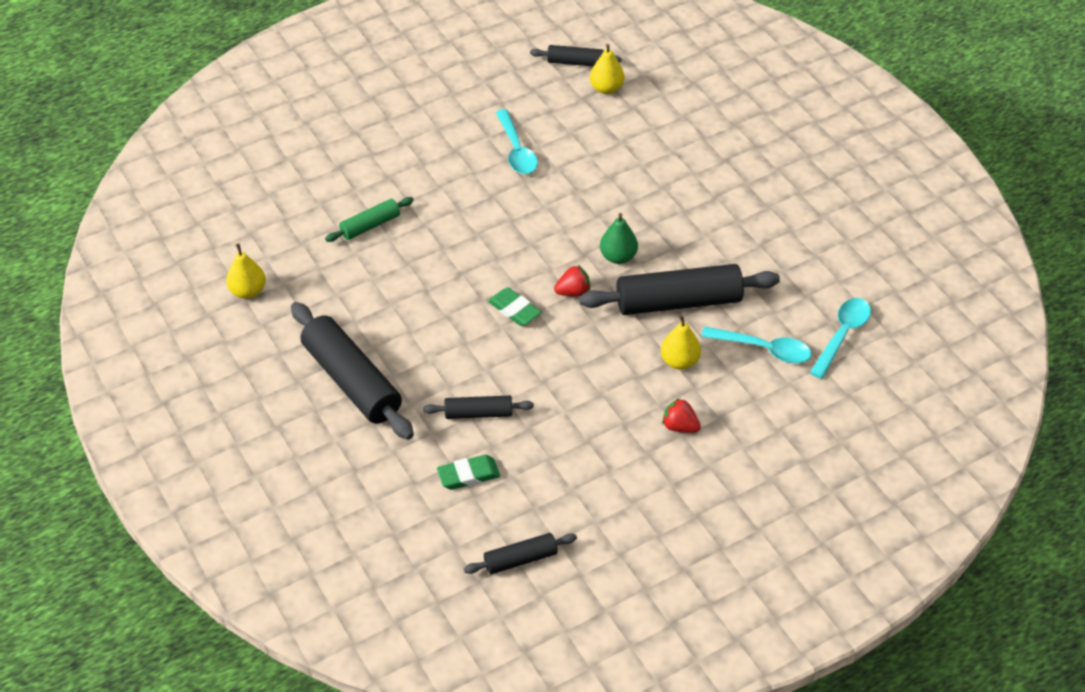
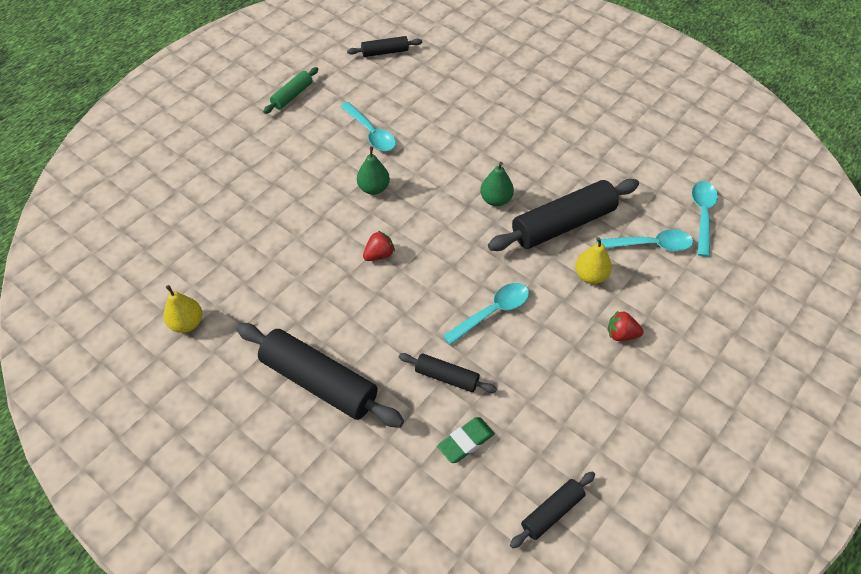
camera: 20 degrees left, 5 degrees up
(370, 225) = (275, 230): green rolling pin -> green rolling pin (292, 95)
(478, 413) = (447, 377): black rolling pin -> black rolling pin turned 45 degrees clockwise
(492, 210) = (374, 188): none -> green pear
(514, 310) = (433, 271): green eraser -> none
(555, 367) = (492, 312): none -> turquoise spoon
(573, 292) = (474, 240): red strawberry -> red strawberry (379, 255)
(606, 88) = (419, 66): yellow pear -> none

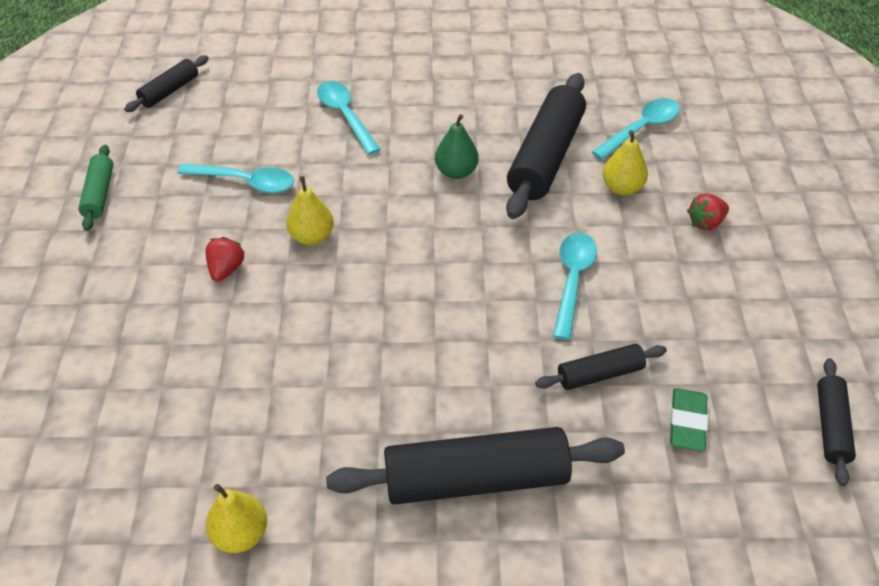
camera: 40 degrees left, 5 degrees down
(374, 188) = (312, 236): green pear -> yellow pear
(379, 255) = (394, 300): red strawberry -> red strawberry (226, 269)
(702, 215) = (654, 78): turquoise spoon -> turquoise spoon (345, 116)

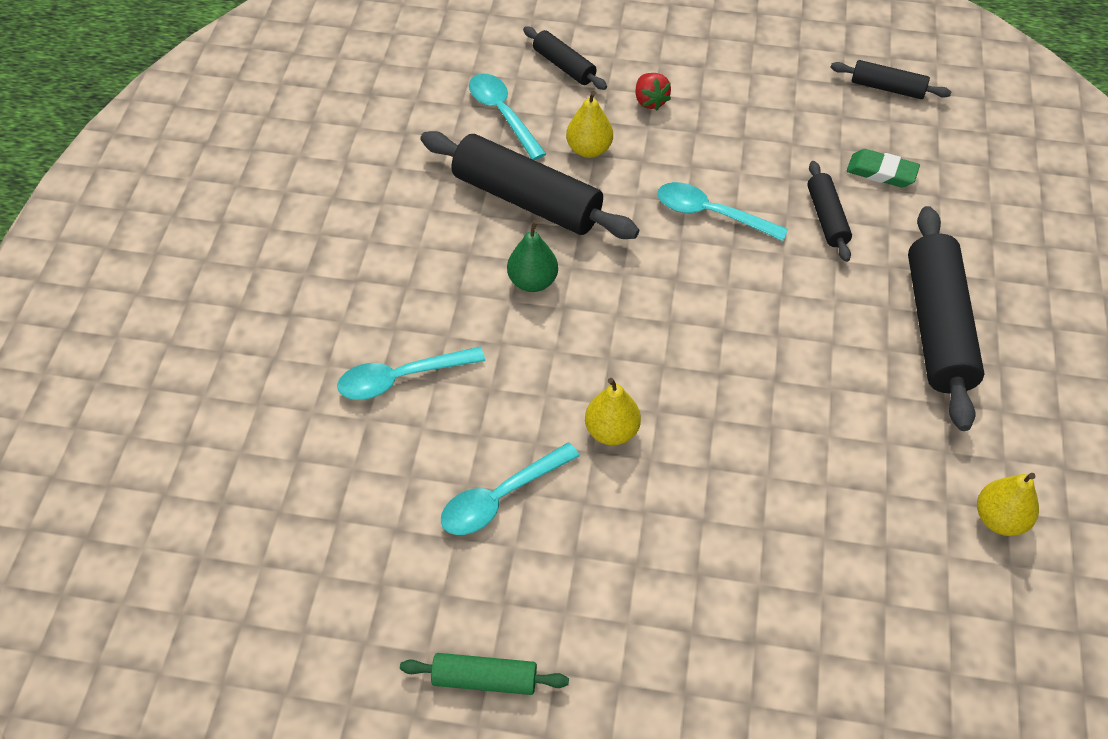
camera: 80 degrees left, 5 degrees up
(170, 91) = (278, 590): black rolling pin -> black rolling pin (564, 66)
(226, 269) = (651, 523): red strawberry -> none
(245, 182) = (501, 497): turquoise spoon -> turquoise spoon turned 150 degrees counterclockwise

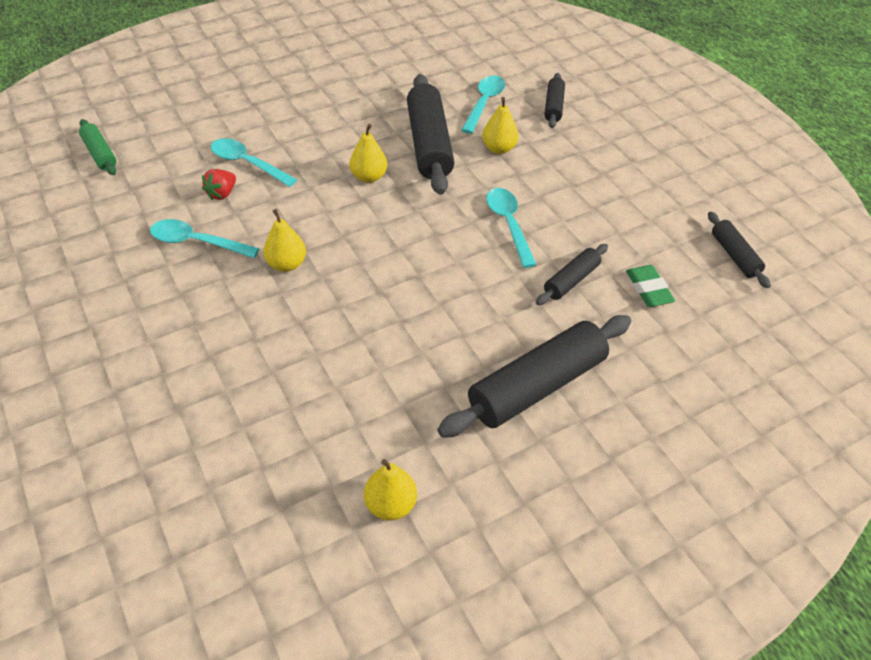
camera: 50 degrees right, 5 degrees down
(485, 679) = (65, 298): green rolling pin -> green rolling pin (100, 154)
(533, 281) = (369, 177): green pear -> yellow pear
(650, 101) = (571, 153): red strawberry -> red strawberry (222, 194)

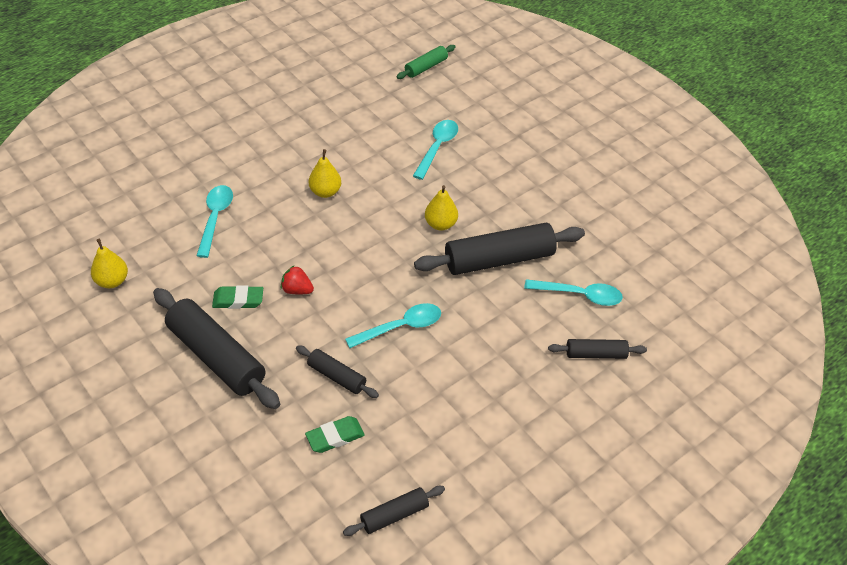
camera: 80 degrees right, 0 degrees up
(197, 242) = (340, 139): turquoise spoon -> turquoise spoon (215, 218)
(222, 194) = (396, 141): red strawberry -> red strawberry (297, 290)
(449, 360) = (238, 300): none -> green eraser
(498, 148) = (509, 312): yellow pear -> none

